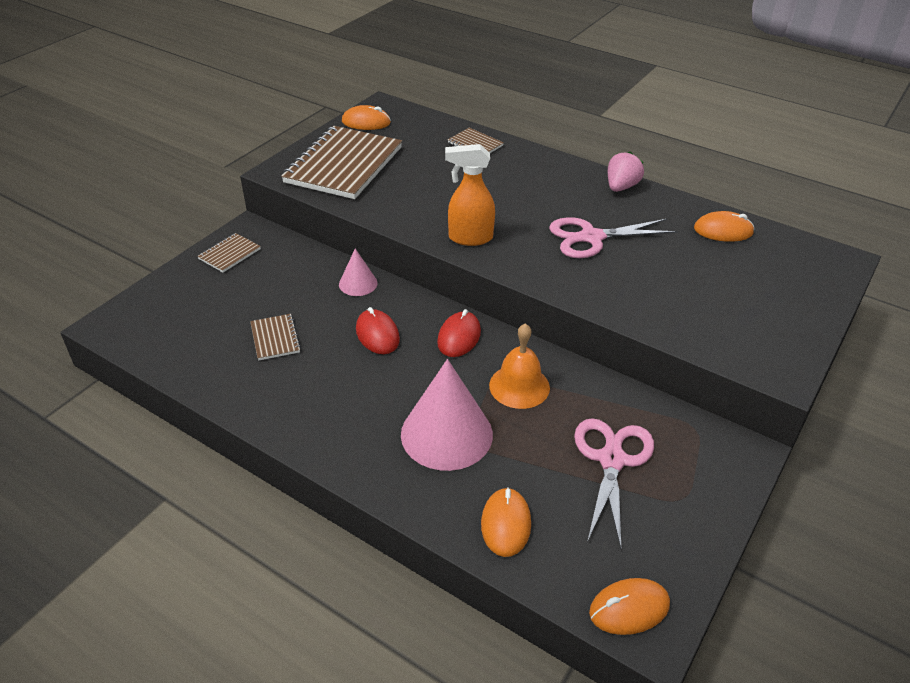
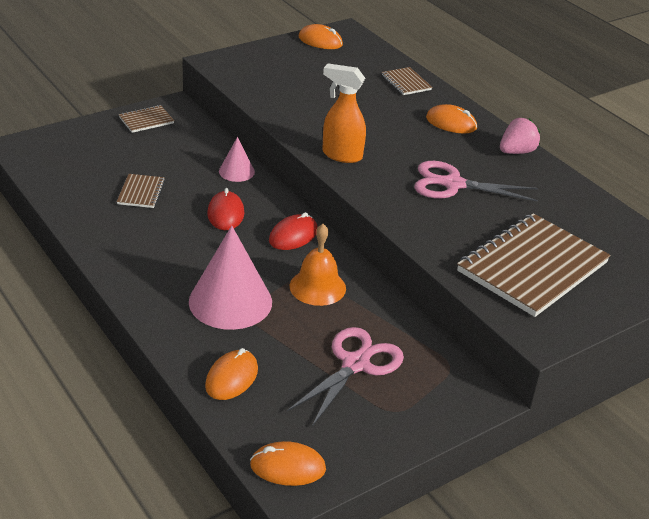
camera: 20 degrees right, 5 degrees down
(344, 165) = (275, 70): brown notebook -> brown notebook (532, 267)
(723, 231) = (586, 213): orange mouse -> orange mouse (451, 123)

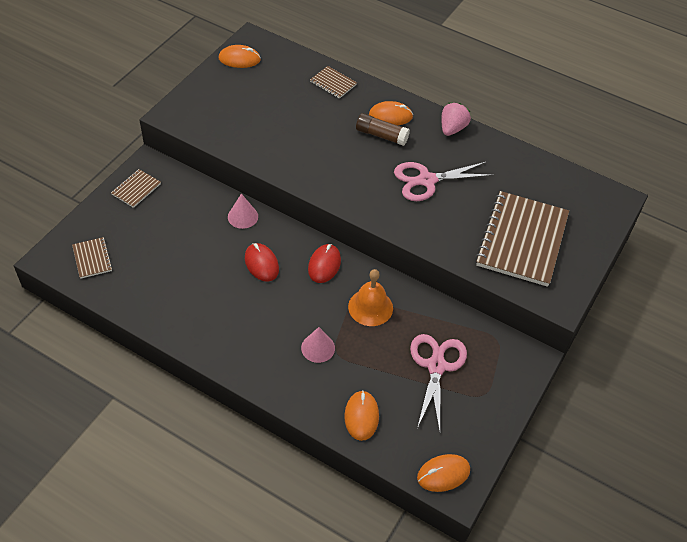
camera: 25 degrees left, 15 degrees up
(141, 192) = (183, 268): brown notebook -> brown notebook (92, 259)
(230, 301) = (318, 348): pink cone -> pink cone, size x0.51
(341, 155) = (331, 182): orange spray bottle -> none
(428, 135) = (381, 135): none -> brown glue stick

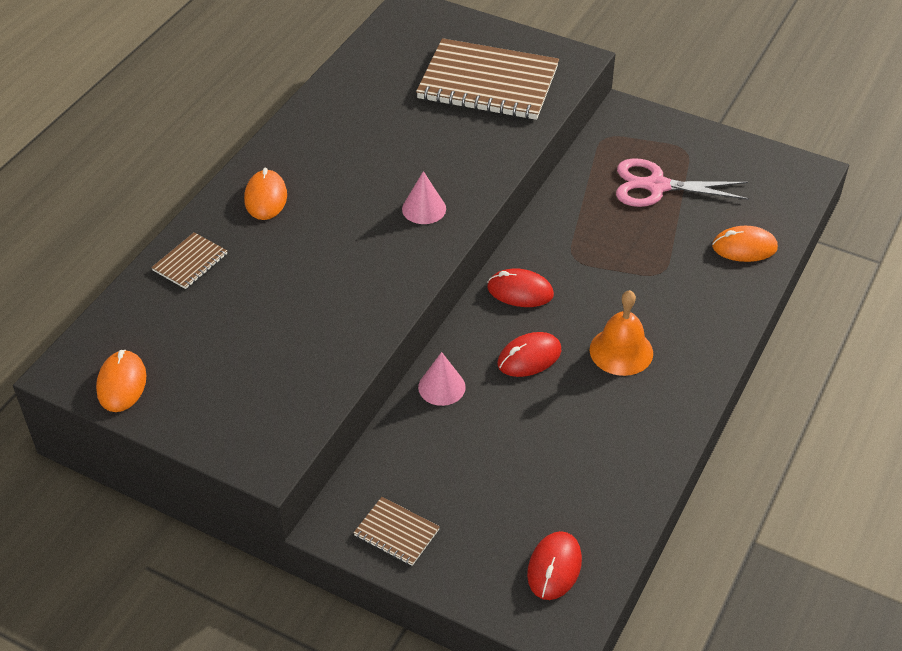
camera: 90 degrees left, 5 degrees down
(92, 259) = (554, 567): brown notebook -> red mouse
(318, 348) = (657, 290): pink cone -> pink cone (424, 209)
(370, 307) = (582, 244): orange bell -> orange bell (621, 351)
(381, 135) = (308, 206): brown glue stick -> none
(426, 180) = (395, 161): pink scissors -> none
(443, 474) = (795, 181): orange mouse -> none
(452, 128) = (291, 137): pink strawberry -> none

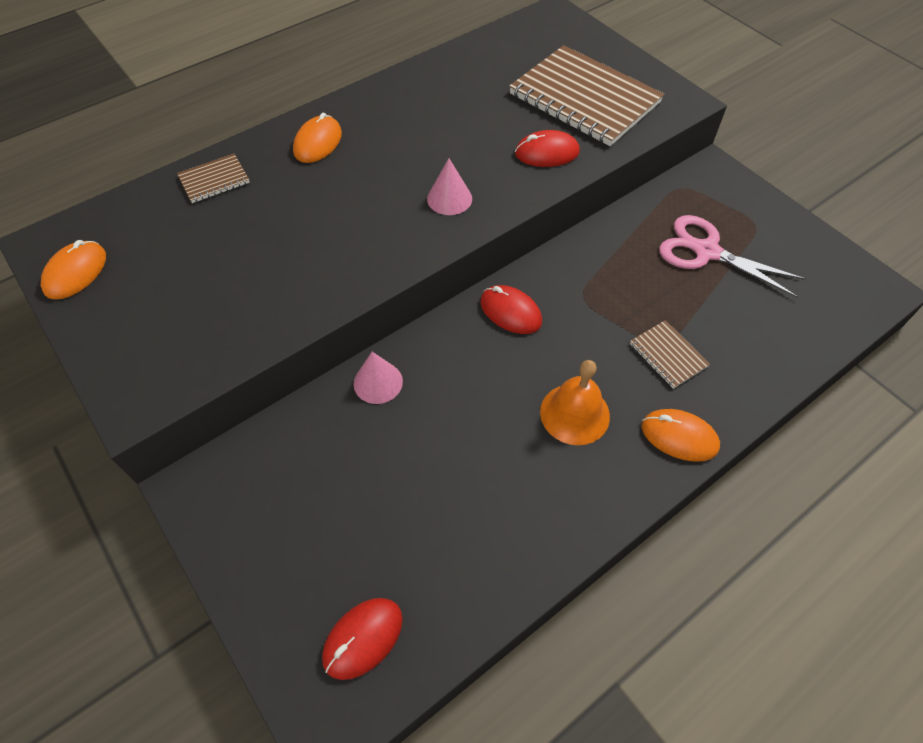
camera: 25 degrees right, 10 degrees up
(396, 532) = (238, 522): brown notebook -> brown notebook (668, 355)
(529, 357) = (479, 384): red mouse -> red mouse (547, 153)
(744, 247) = (767, 348): orange mouse -> orange mouse (679, 437)

